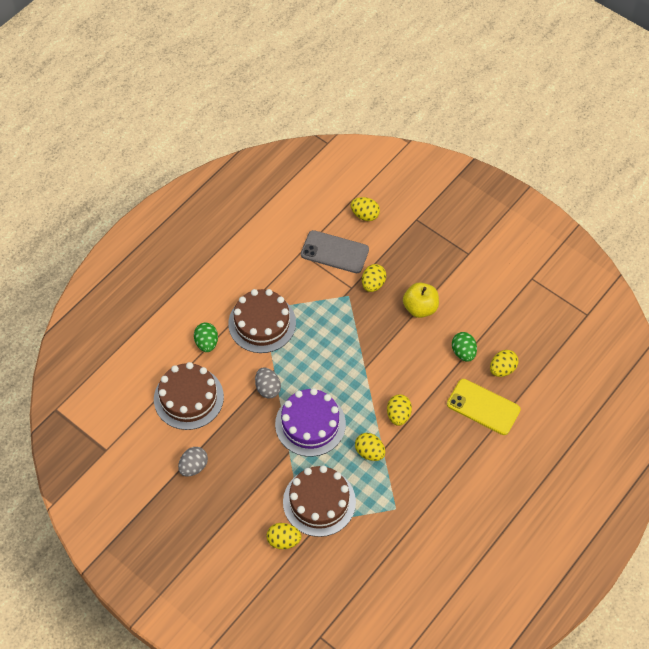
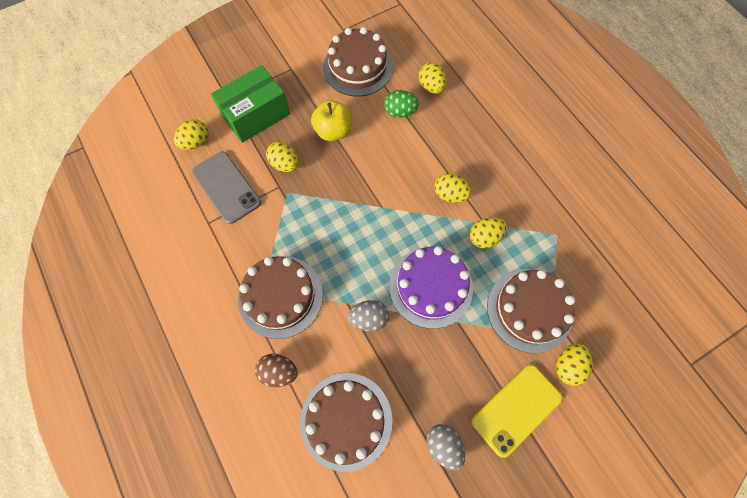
camera: 70 degrees left, 10 degrees up
(207, 343) = (279, 372): green egg -> brown egg
(334, 252) = (226, 187): grey phone -> grey phone turned 75 degrees counterclockwise
(409, 246) = (256, 115): none -> green box
(483, 407) = (466, 117): yellow phone -> yellow phone (516, 409)
(495, 304) = (357, 67): none -> brown cake

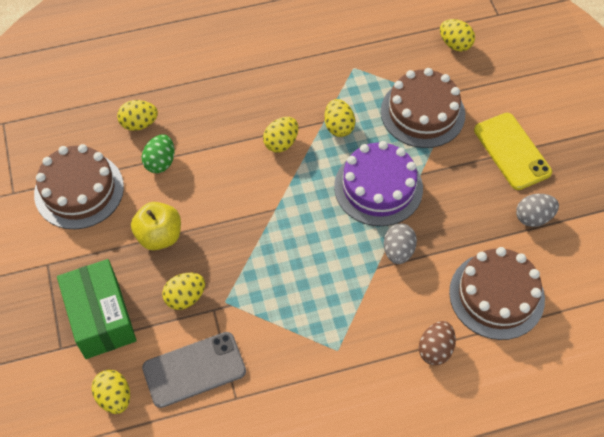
camera: 75 degrees left, 10 degrees down
(280, 296) = (351, 332): brown cake -> none
(568, 366) = (481, 100): yellow egg -> yellow egg (455, 44)

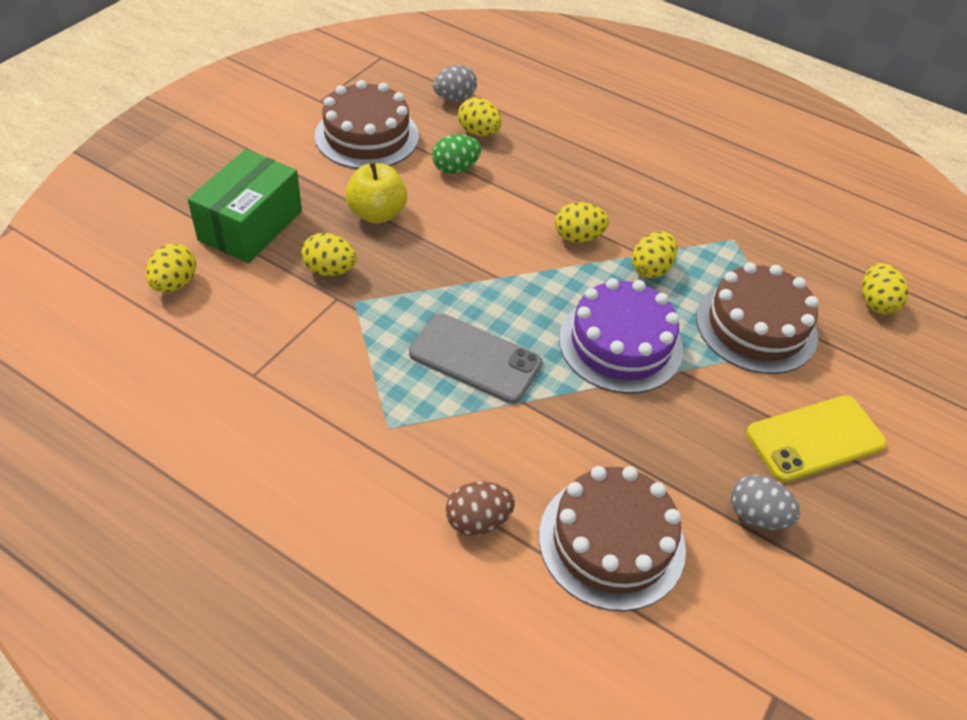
camera: 45 degrees right, 10 degrees down
(194, 370) = (256, 323): grey phone -> grey phone (475, 358)
(398, 251) = (564, 408): grey egg -> grey egg (454, 98)
(511, 151) = (815, 438): yellow phone -> yellow phone turned 45 degrees clockwise

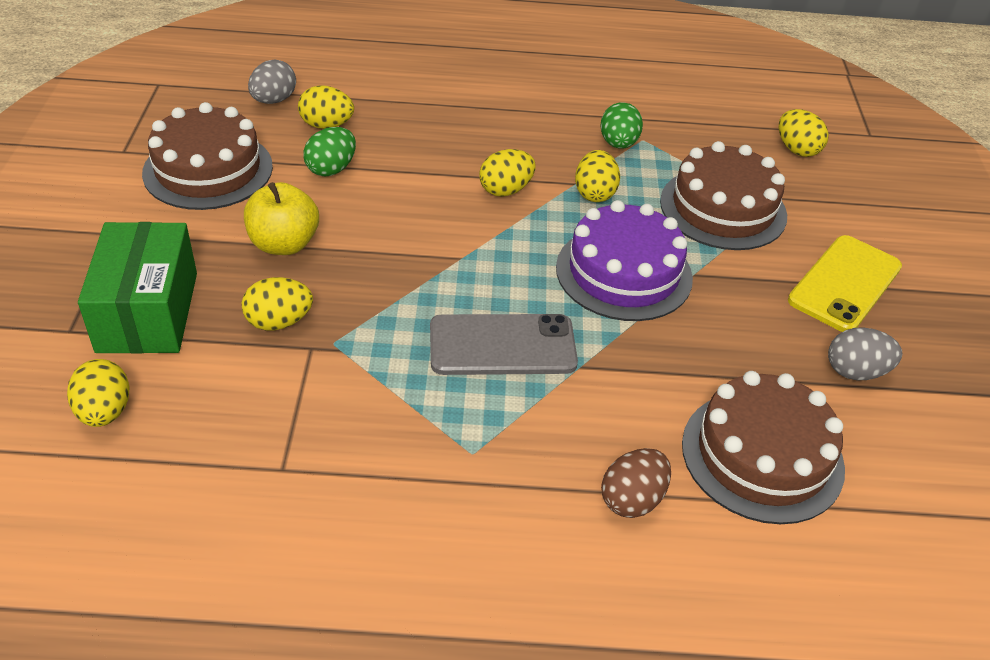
camera: 30 degrees left, 5 degrees down
(708, 234) = (618, 144): none -> green egg

